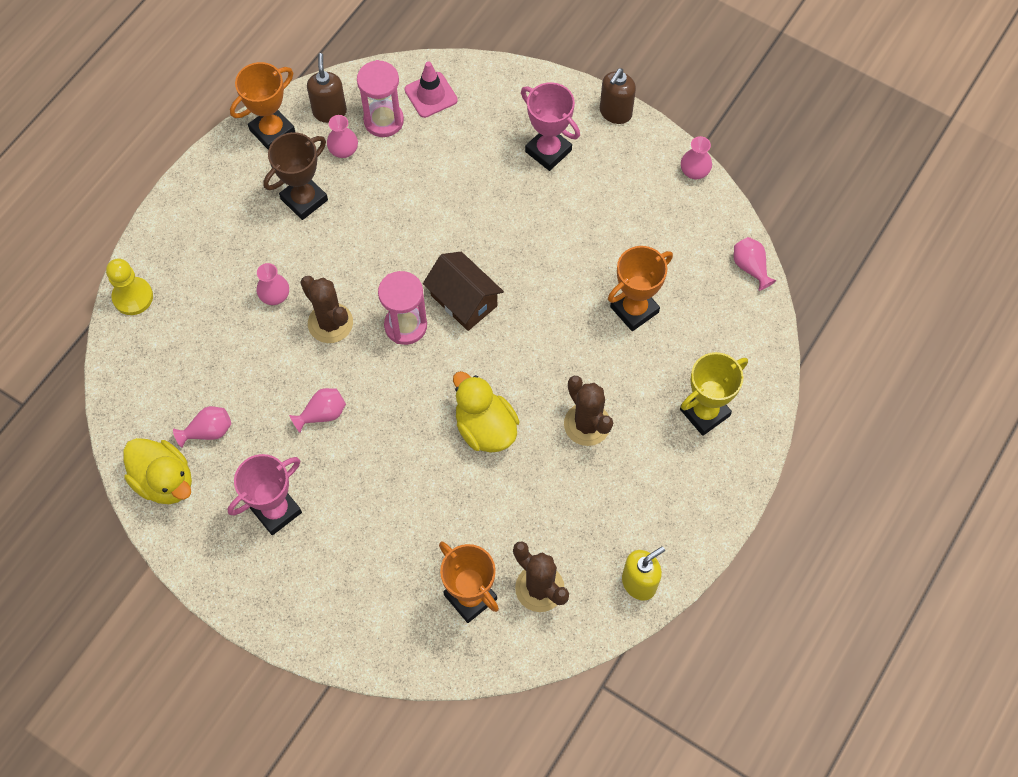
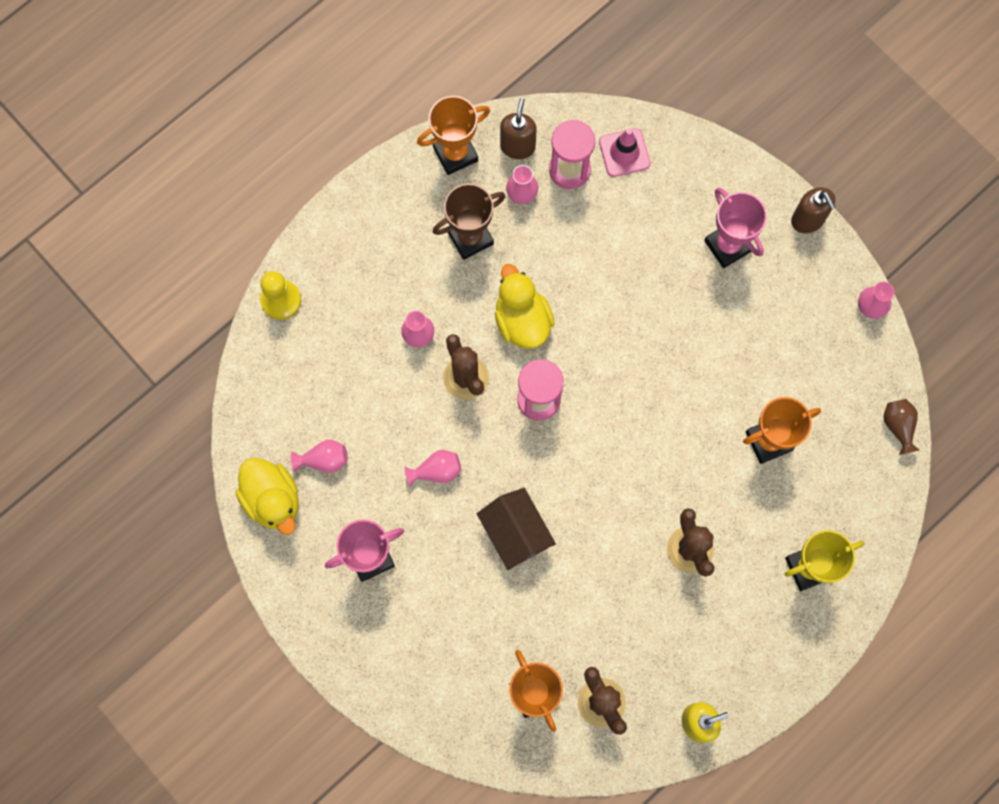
camera: 15 degrees right, 10 degrees up
(464, 300) = (602, 387): brown house -> brown house (515, 533)
(485, 428) = (590, 527): yellow duck -> yellow duck (522, 320)
(615, 113) = (807, 220): brown soap dispenser -> brown soap dispenser turned 75 degrees counterclockwise
(750, 268) = (898, 426): pink vase -> brown vase

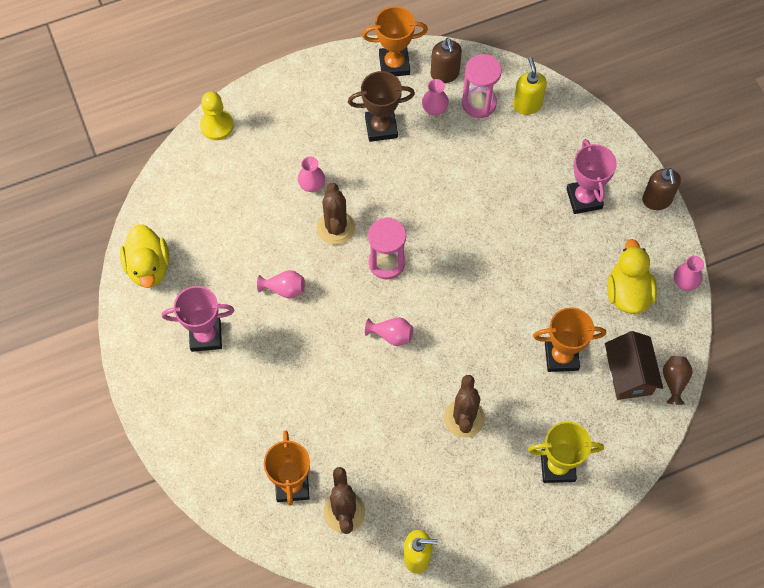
camera: 20 degrees right, 10 degrees down
(324, 460) = (200, 251): pink vase -> pink vase (391, 335)
(515, 533) = (327, 357): brown house -> brown house (629, 374)
(517, 146) = (445, 74): brown soap dispenser -> brown soap dispenser turned 135 degrees clockwise
(522, 320) = (397, 200): yellow duck -> yellow duck (628, 293)
(624, 153) = (527, 104): pink traffic cone -> yellow soap dispenser

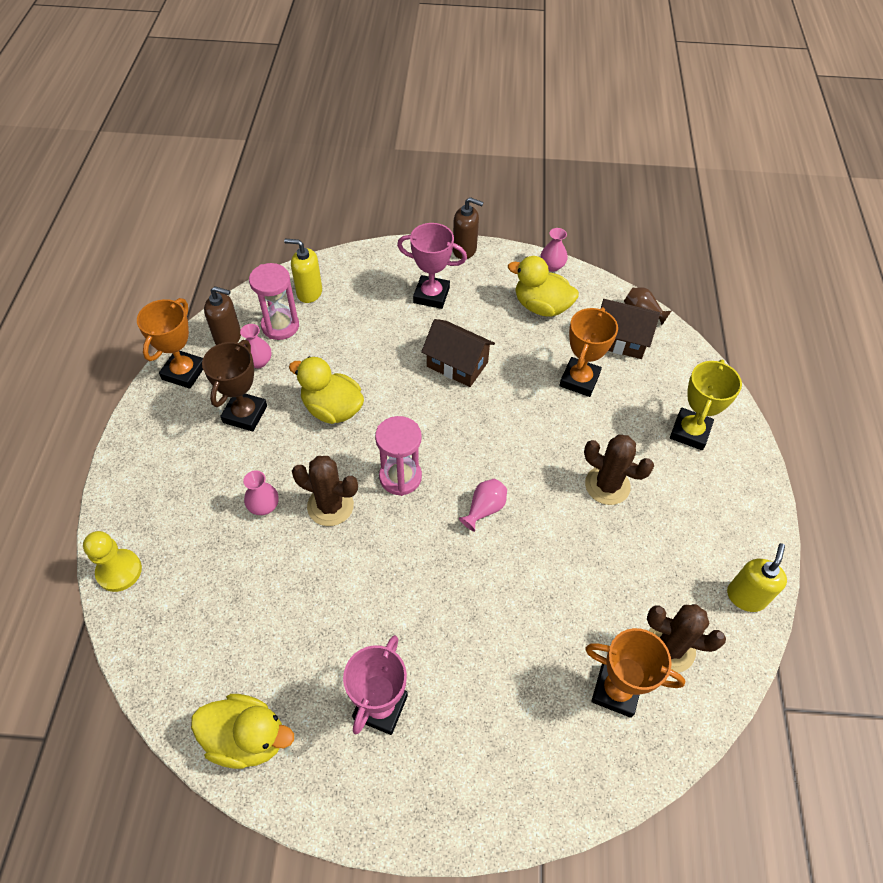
camera: 65 degrees left, 10 degrees down
(284, 289) = (371, 590): pink vase -> none
(421, 184) = (332, 409): none -> yellow duck
(520, 253) = (457, 364): none -> brown house

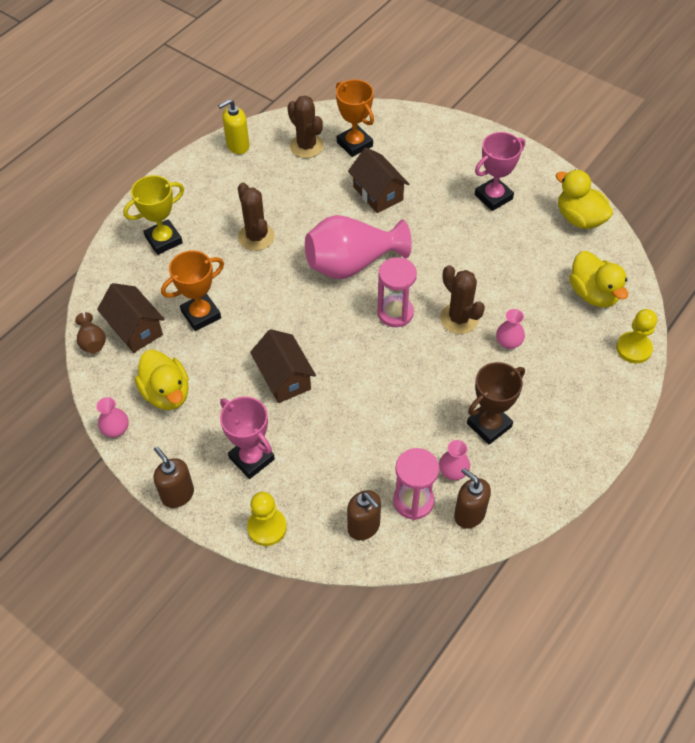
camera: 145 degrees left, 0 degrees up
(184, 372) = (526, 496): orange trophy -> none
(309, 292) = (364, 527): yellow soap dispenser -> brown soap dispenser
(332, 409) = (413, 392): yellow duck -> yellow duck (593, 294)
(382, 260) = (267, 527): none -> yellow pawn
(484, 509) = (352, 264): pink vase -> pink vase, size x2.32
(526, 623) = (378, 193): none -> brown house

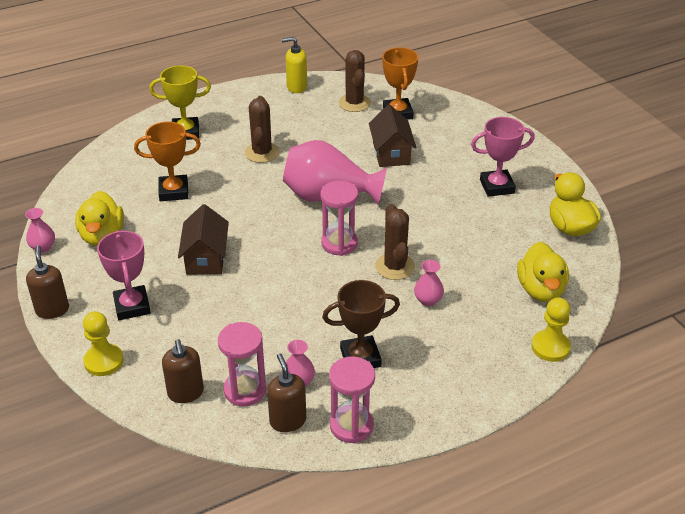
camera: 25 degrees right, 15 degrees down
(92, 342) = (75, 182): brown vase -> none
(135, 329) = (114, 184): brown house -> none
(524, 495) = (351, 426): none -> pink hourglass

